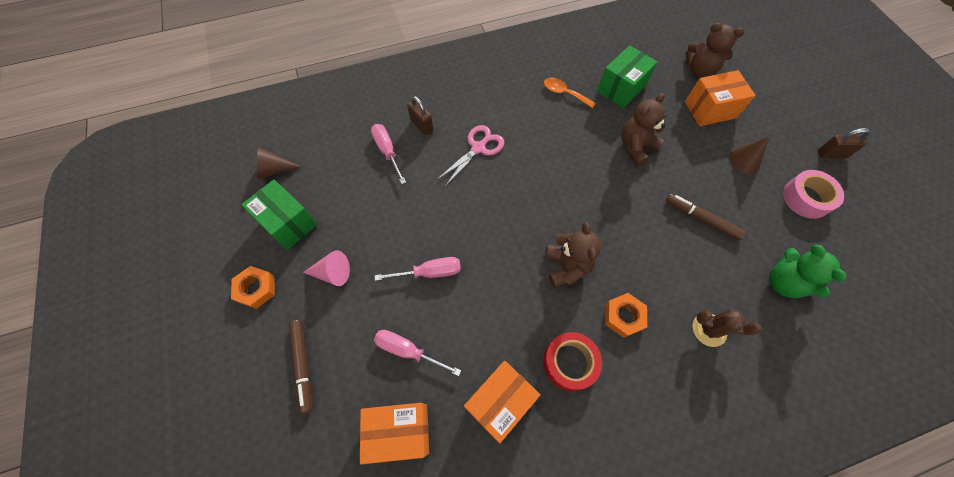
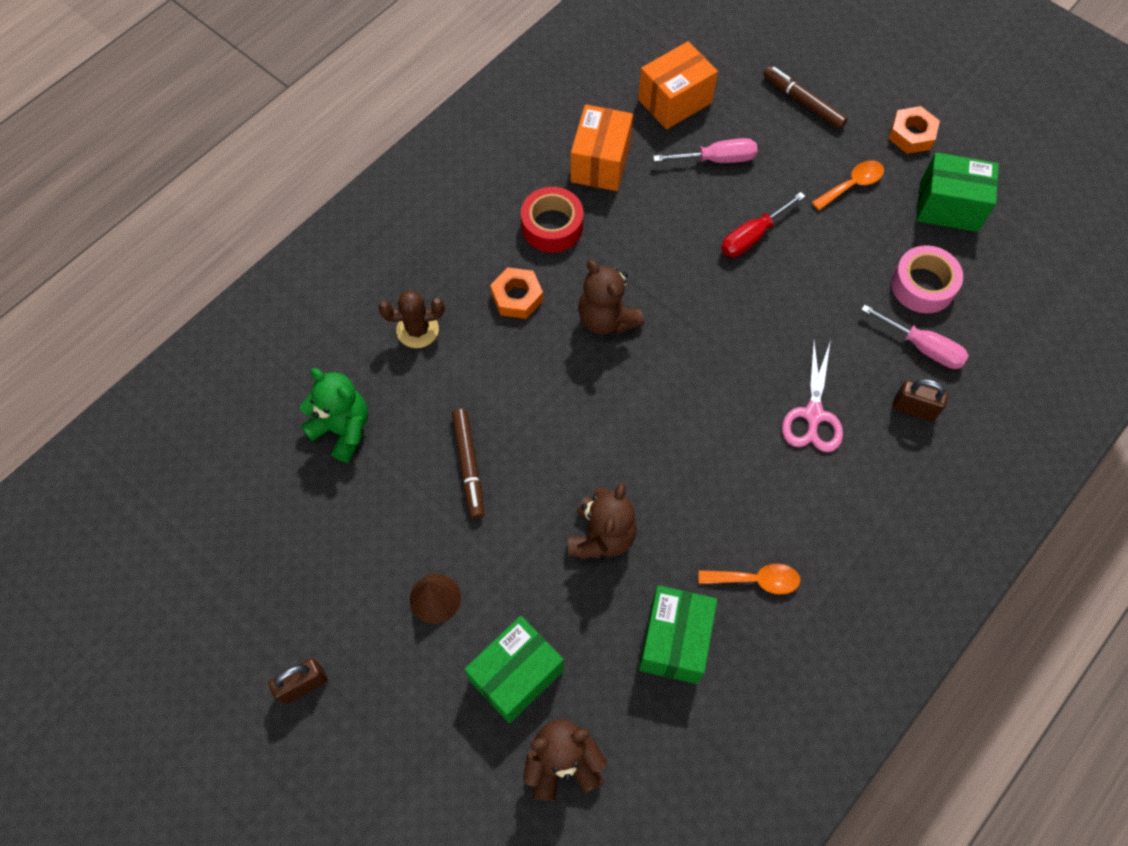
camera: 150 degrees right, 0 degrees up
(274, 170) = (1029, 253): brown cone -> none
(332, 273) = (852, 185): pink cone -> orange spoon
(429, 272) = (753, 236): pink screwdriver -> red screwdriver
(701, 219) = (468, 466): brown marker -> brown marker turned 75 degrees clockwise
(710, 110) = (516, 675): orange box -> green box
(806, 198) = (331, 576): pink tape -> pink tape (923, 285)

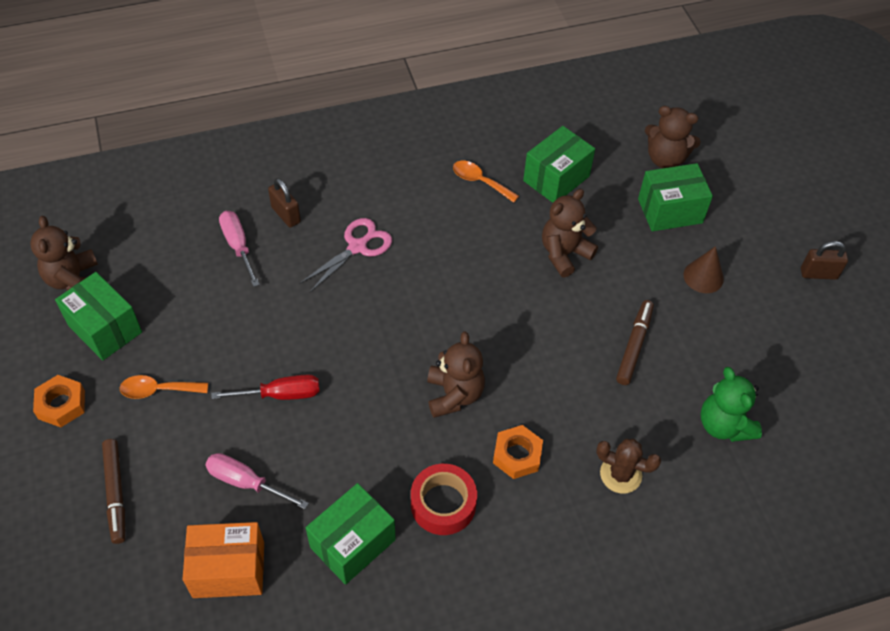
camera: 150 degrees left, 10 degrees down
(600, 163) = (353, 543): orange box -> green box
(923, 285) = (191, 284): pink tape -> none
(1023, 231) = (74, 280): none -> brown teddy bear

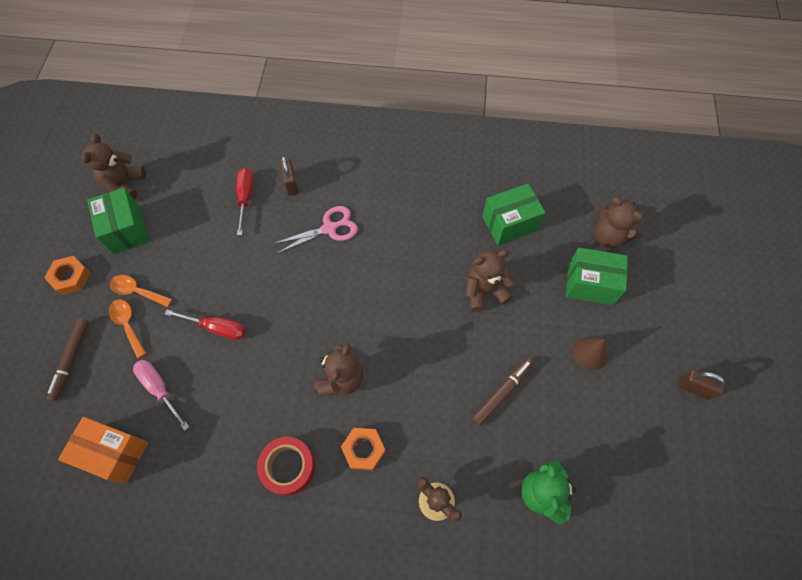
camera: 25 degrees right, 10 degrees up
(238, 246) = (246, 198): pink screwdriver -> red screwdriver
(353, 543) = (208, 471): green box -> none
(480, 181) = (448, 205): orange spoon -> orange spoon (128, 325)

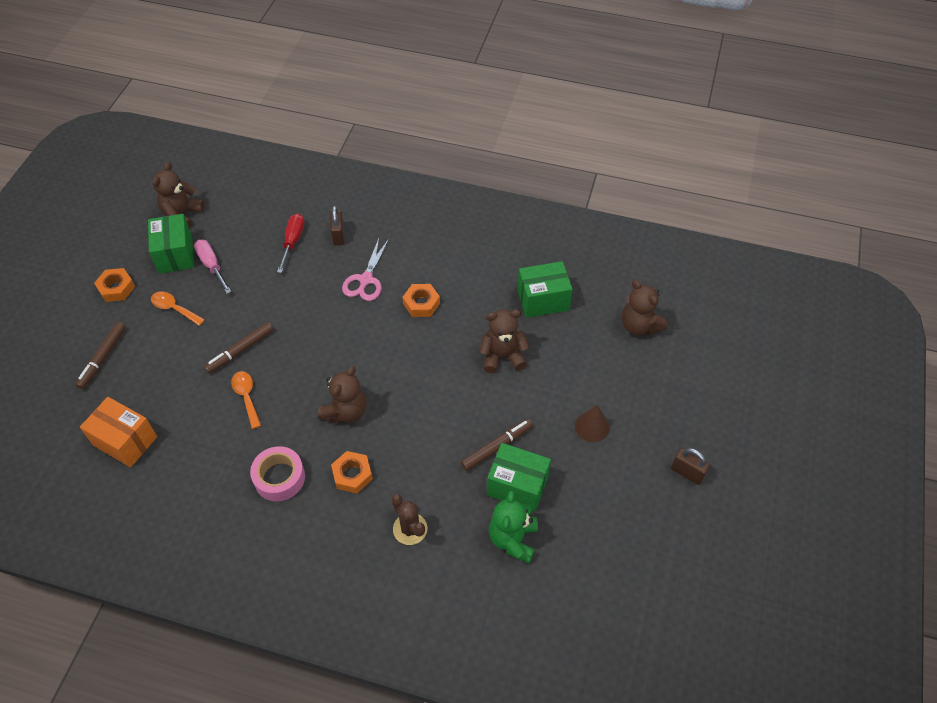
camera: 10 degrees right, 10 degrees down
(128, 325) = (159, 336): orange spoon -> orange spoon (246, 397)
(160, 389) = (177, 394): pink screwdriver -> pink screwdriver (212, 266)
(217, 328) = (240, 351): red screwdriver -> brown marker
(288, 467) = (279, 478): red tape -> pink tape
(329, 228) = (366, 280): pink scissors -> pink scissors turned 120 degrees clockwise
(391, 246) = (421, 303): none -> orange nut
(590, 284) = (609, 365): green box -> green box (517, 486)

